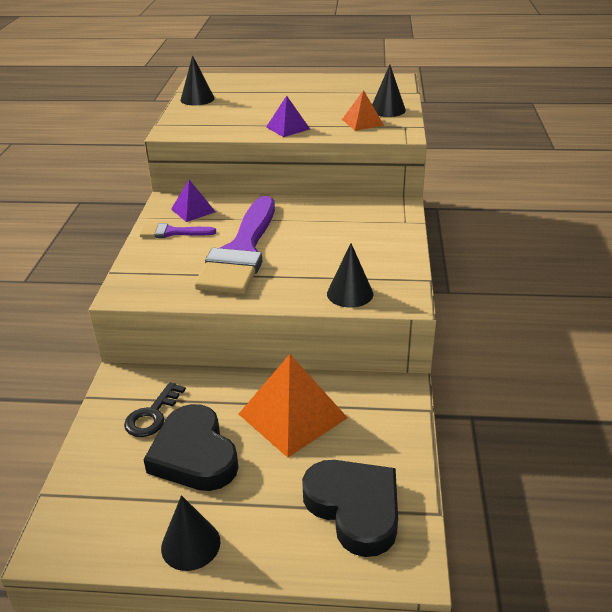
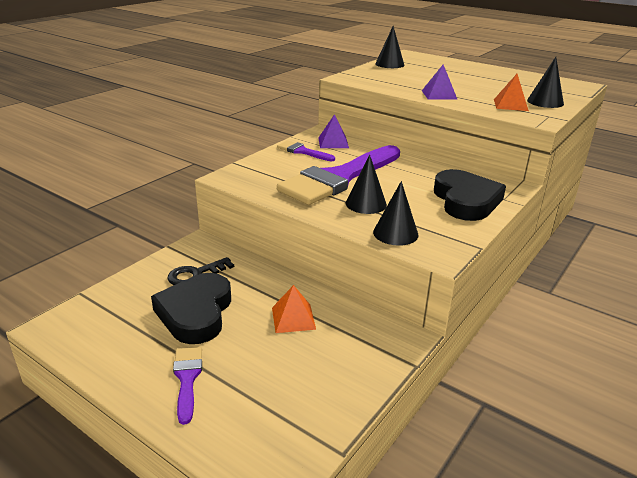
camera: 30 degrees right, 5 degrees down
(190, 544) = (131, 372): black cone -> black cone (366, 204)
(252, 521) = (187, 378): none -> purple brush
(292, 416) = (293, 318): orange pyramid -> orange pyramid, size x0.54
(355, 508) = (273, 410): black heart -> black heart (466, 200)

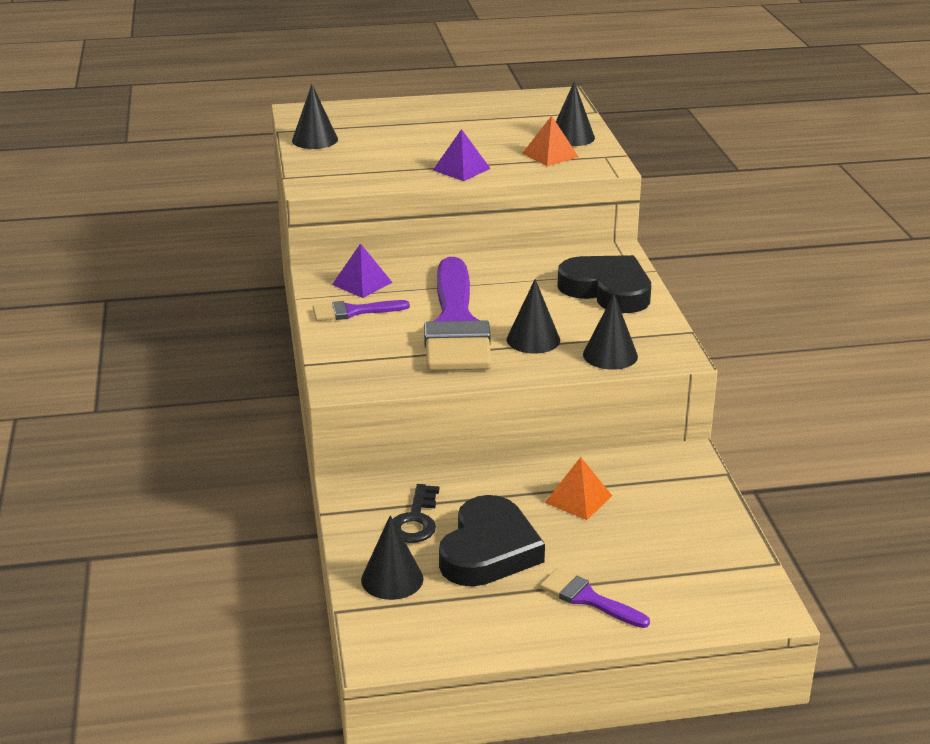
camera: 45 degrees left, 0 degrees up
(129, 295) = (392, 579): none -> black cone
(196, 313) = (488, 550): black heart -> black heart turned 120 degrees counterclockwise

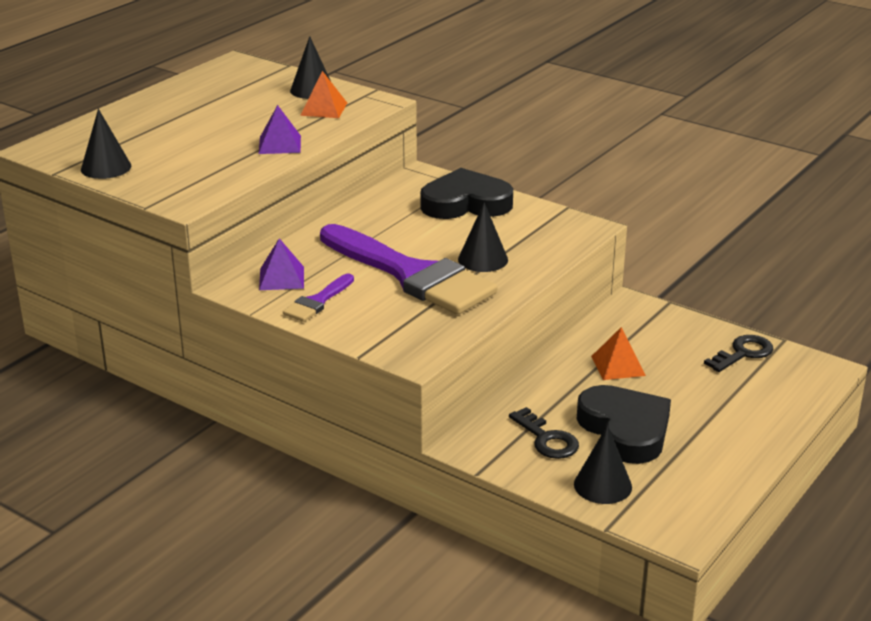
camera: 45 degrees left, 0 degrees up
(588, 599) = (731, 422): purple brush -> none
(610, 355) = (550, 245): black cone -> none
(711, 552) = (743, 353): none -> black key

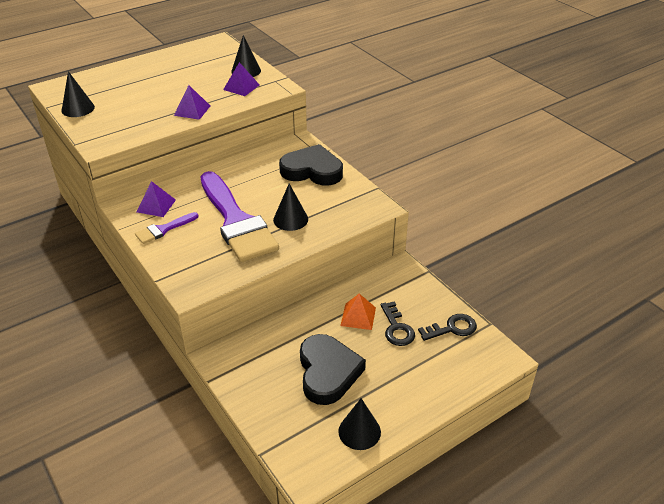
camera: 20 degrees right, 10 degrees up
(324, 109) = (241, 87): orange pyramid -> purple pyramid
(547, 439) = (271, 366): black key -> black key (396, 328)
(602, 485) = (282, 416): black cone -> black cone (359, 431)

